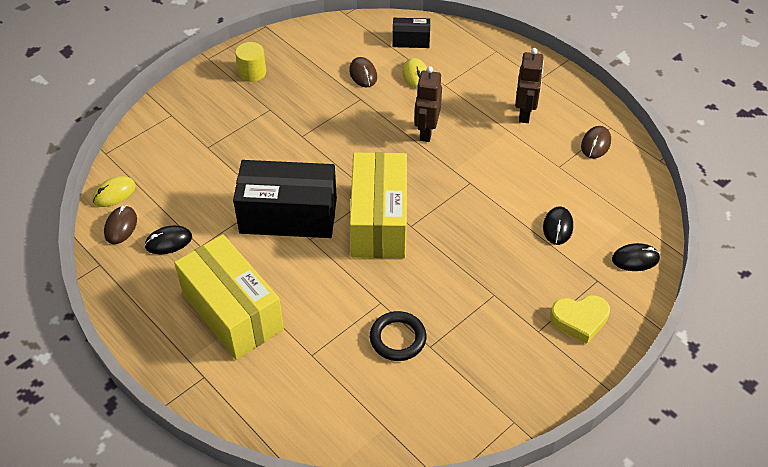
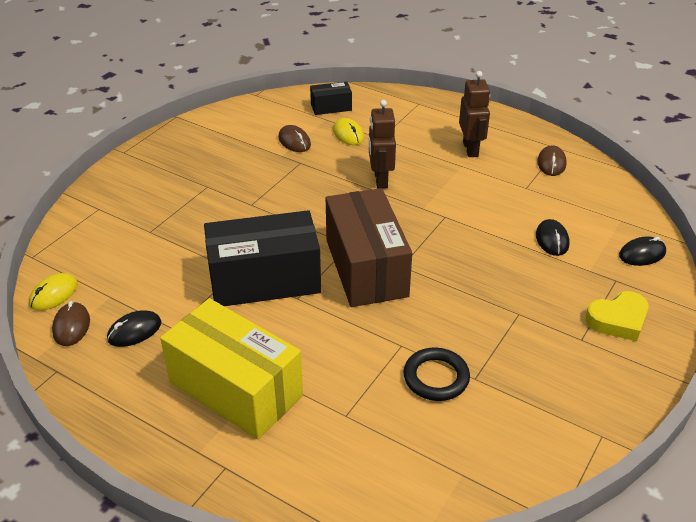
camera: 15 degrees left, 10 degrees down
(252, 72) = (176, 157): yellow cylinder -> none
(379, 221) = (366, 268): yellow box -> brown box

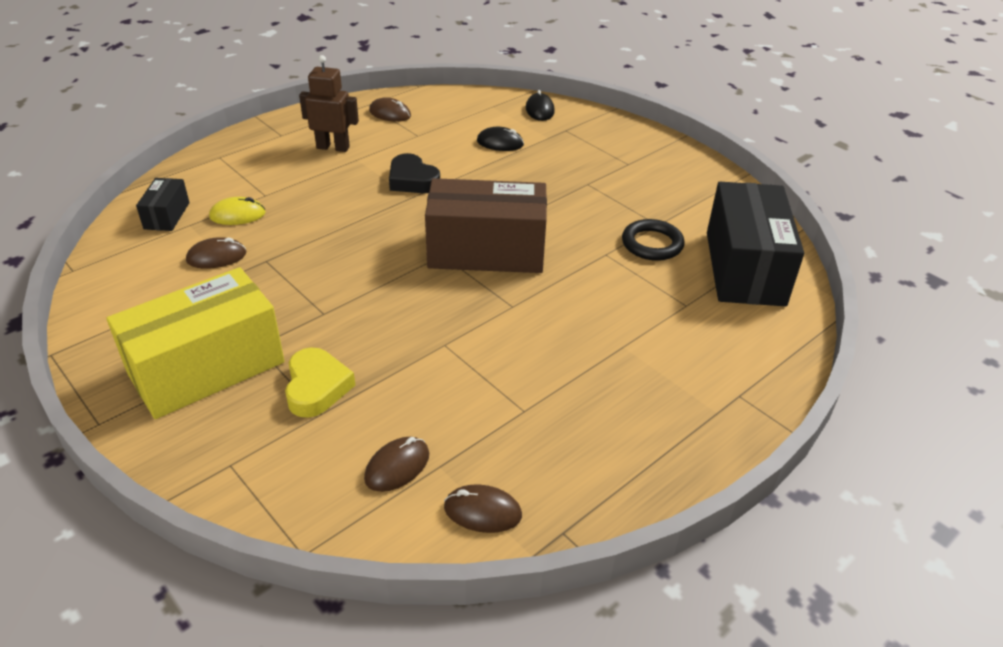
camera: 75 degrees left, 0 degrees up
(54, 294) = (406, 529): yellow mouse -> none
(106, 277) = (397, 466): none -> brown mouse
(134, 331) = (516, 447): black mouse -> none
(235, 389) = (635, 372): yellow box -> yellow box (207, 368)
(264, 280) = (472, 324): black box -> black box (744, 268)
(380, 180) = (344, 212): brown robot -> none
(449, 202) = (412, 180): none -> black heart
(618, 320) = (612, 142): yellow heart -> yellow heart (316, 387)

